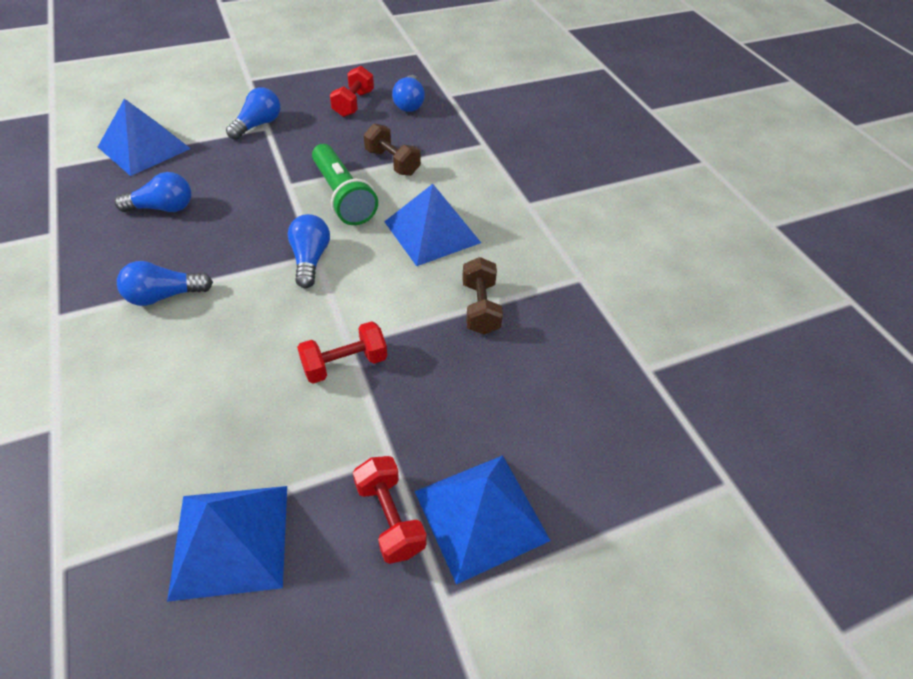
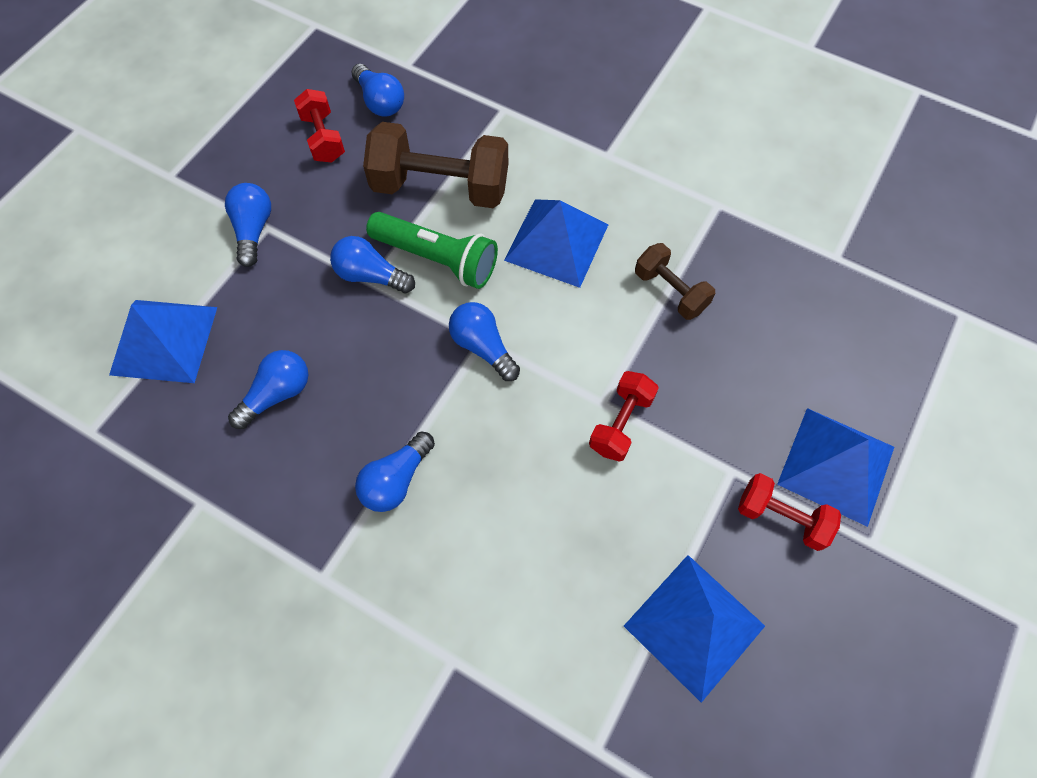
camera: 35 degrees left, 15 degrees up
(292, 182) = (370, 275): none -> blue light bulb
(392, 162) = (440, 187): brown dumbbell -> brown dumbbell, size x1.81

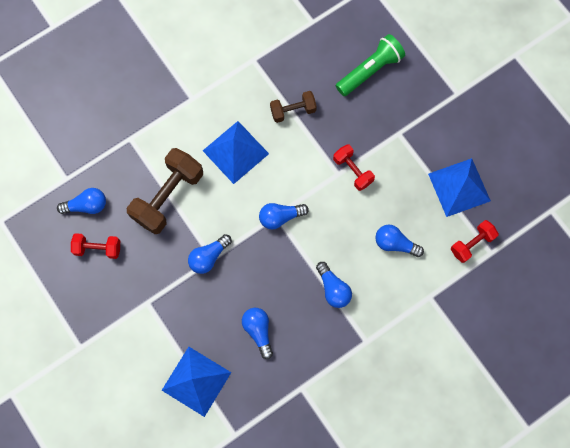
camera: 65 degrees left, 10 degrees up
(254, 230) = (145, 310): blue light bulb -> blue light bulb (395, 243)
(437, 259) = (215, 218): green flashlight -> green flashlight (370, 70)
(781, 517) = (429, 124): red dumbbell -> red dumbbell (472, 244)
(836, 465) = (416, 87): blue pyramid -> none

